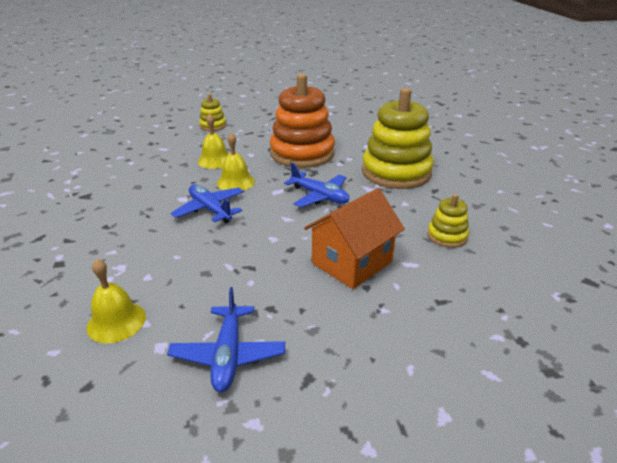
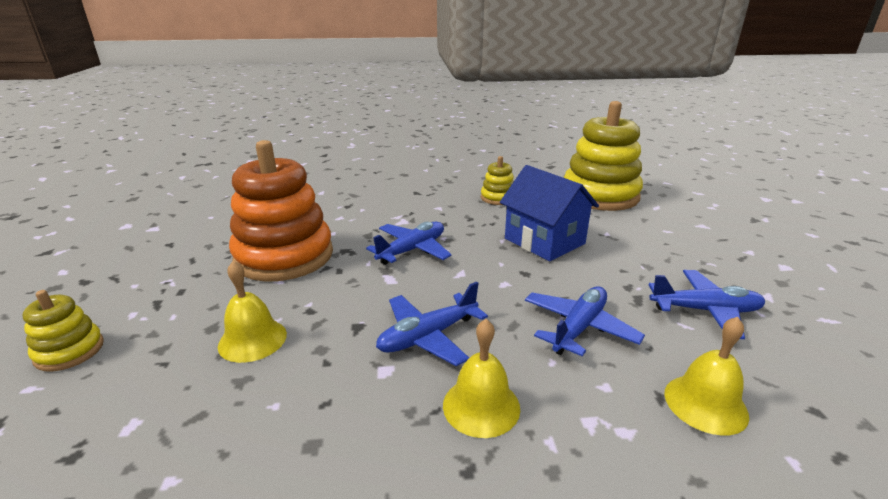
camera: 85 degrees left, 5 degrees down
(211, 271) = (579, 328): none -> blue plane
(236, 182) = (348, 314): yellow bell -> yellow bell (481, 406)
(352, 263) = (544, 241): orange house -> blue house
(396, 172) = (372, 204): yellow stacking toy -> yellow stacking toy (600, 195)

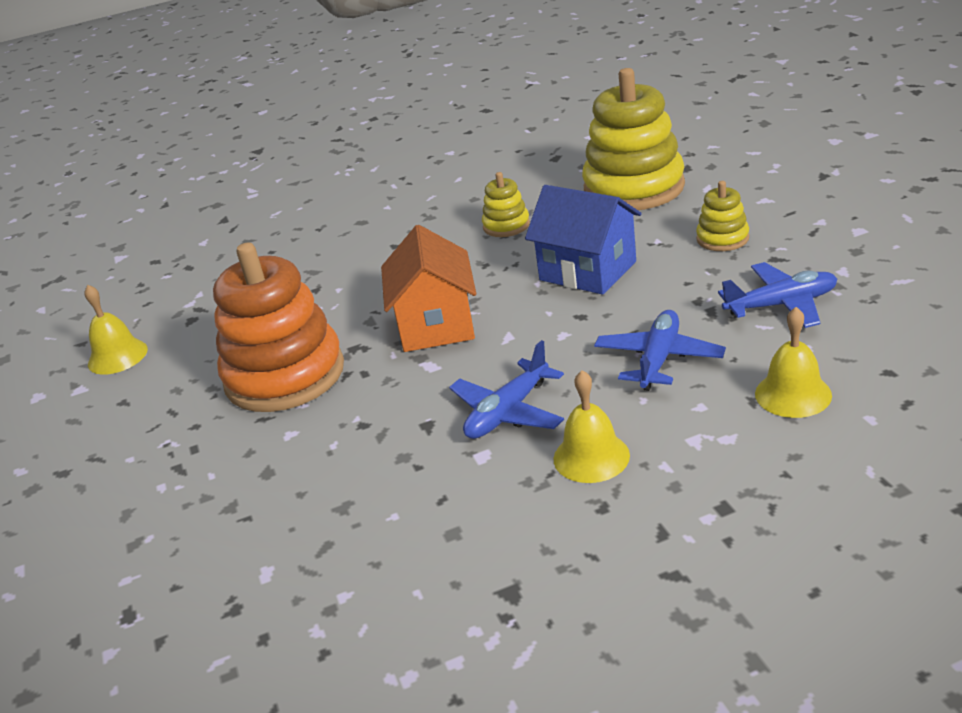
camera: 10 degrees left, 5 degrees up
(69, 351) = (130, 538): yellow stacking toy -> yellow stacking toy (722, 239)
(252, 340) = (323, 470): yellow bell -> yellow bell (117, 356)
(412, 250) = (436, 325): blue plane -> orange house

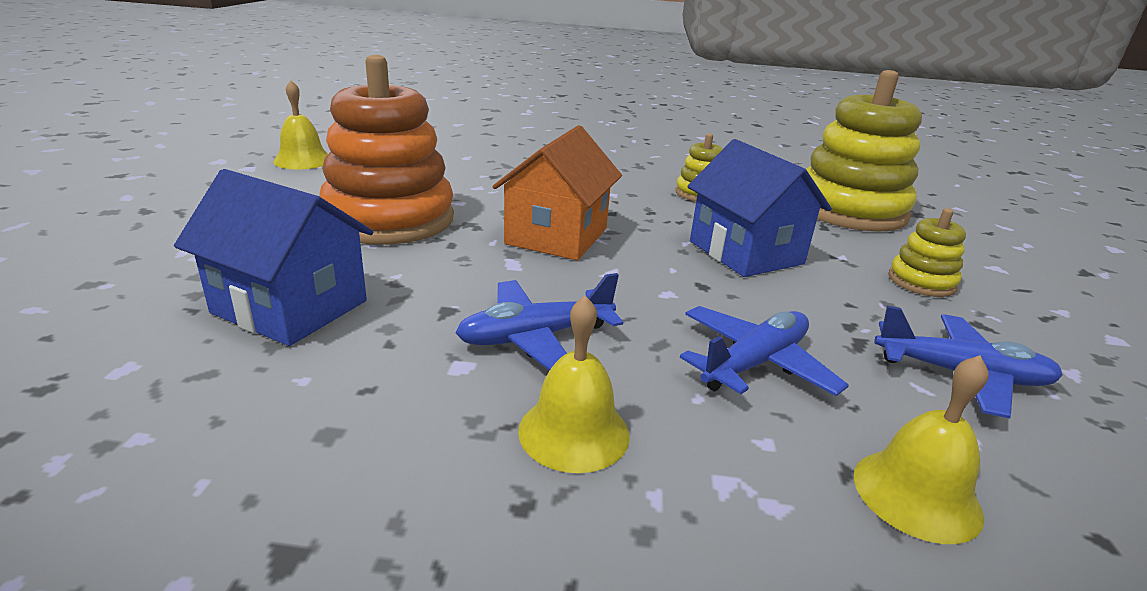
camera: 20 degrees right, 5 degrees down
(314, 479) = (290, 307): none -> blue house

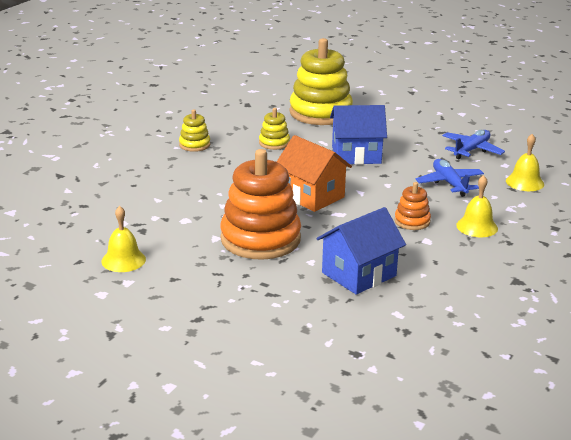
camera: 65 degrees left, 0 degrees up
(536, 337) = (412, 221): blue plane -> orange stacking toy
(921, 282) = (403, 128): yellow stacking toy -> yellow stacking toy (194, 145)

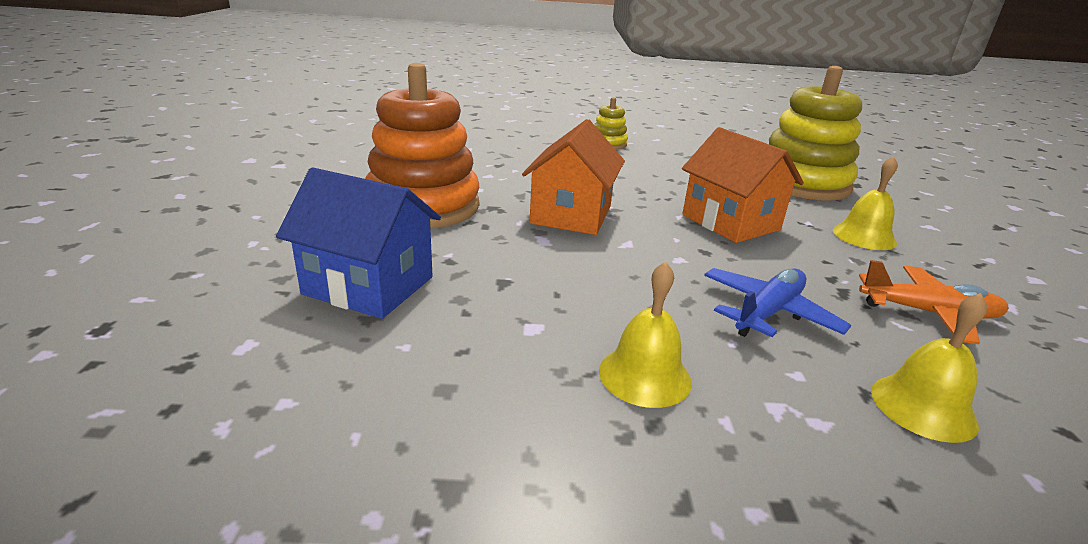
camera: 60 degrees right, 0 degrees up
(123, 260) = (325, 156): yellow bell -> yellow bell (864, 236)
(274, 143) = (676, 174): yellow stacking toy -> none
(356, 155) = (730, 222): blue house -> orange house
(412, 221) = (585, 300): orange stacking toy -> none
(471, 150) = (928, 313): blue plane -> orange plane

